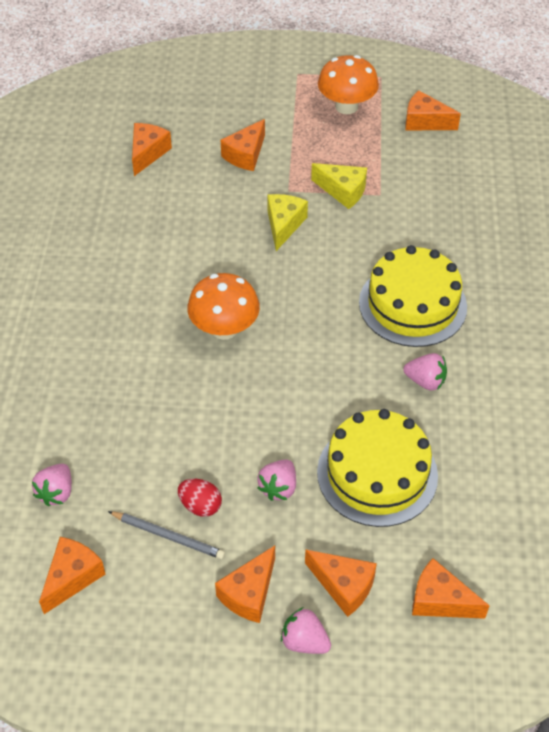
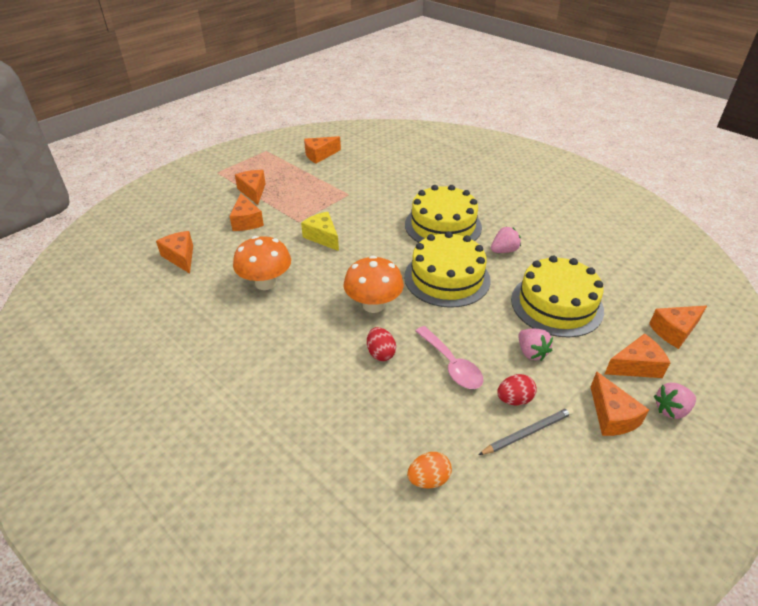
camera: 50 degrees left, 10 degrees down
(56, 492) = (428, 479): pink strawberry -> orange egg
(72, 577) = (523, 517): orange cheese -> orange cheese (253, 191)
(166, 374) = (380, 353): none -> red egg
(201, 434) = (451, 365): none -> pink spoon
(324, 359) = (447, 278): none -> yellow cake
(343, 191) = (328, 204): yellow cheese -> none
(346, 106) = (269, 171): orange mushroom -> orange mushroom (265, 283)

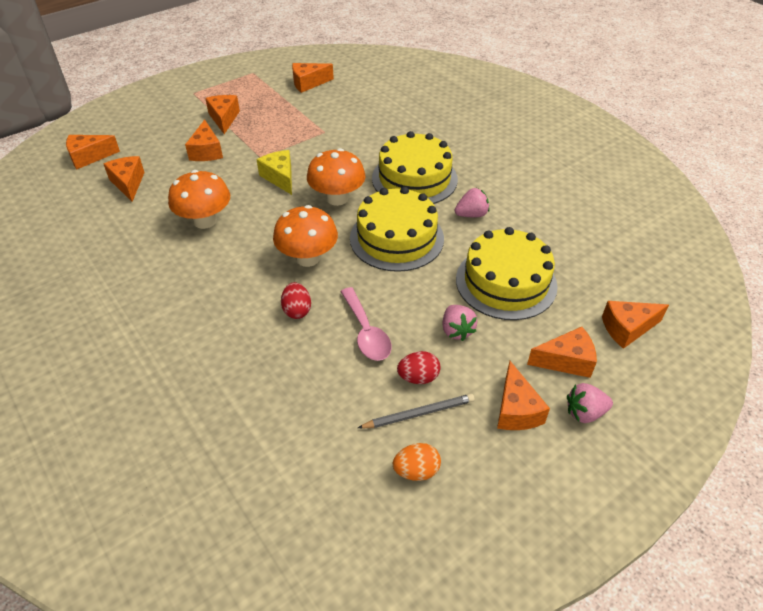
camera: 10 degrees right, 5 degrees up
(134, 237) = (89, 157): none -> orange cheese
(381, 249) = (337, 198): none -> orange mushroom
(428, 479) = (299, 444): orange egg -> orange egg (416, 471)

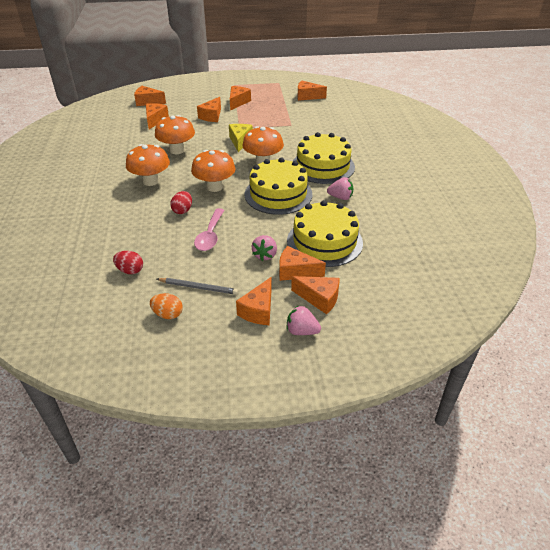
camera: 30 degrees right, 5 degrees down
(211, 283) = (151, 181): none -> orange mushroom
(418, 377) = (217, 270): red egg -> red egg (130, 270)
(627, 328) = (383, 298): orange cheese -> orange cheese (295, 271)

